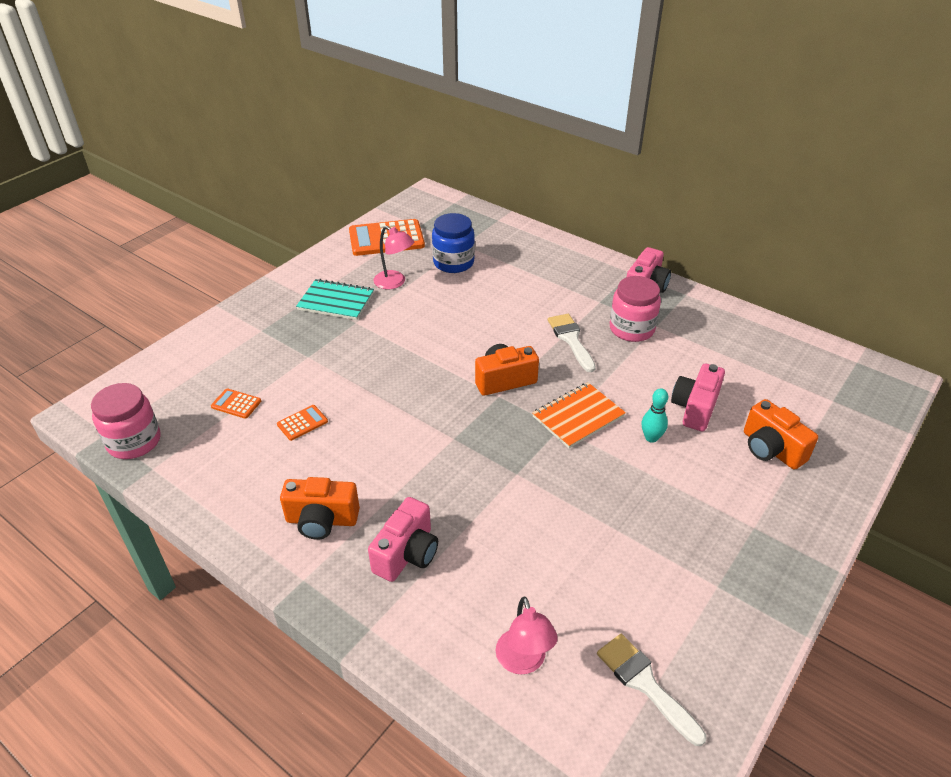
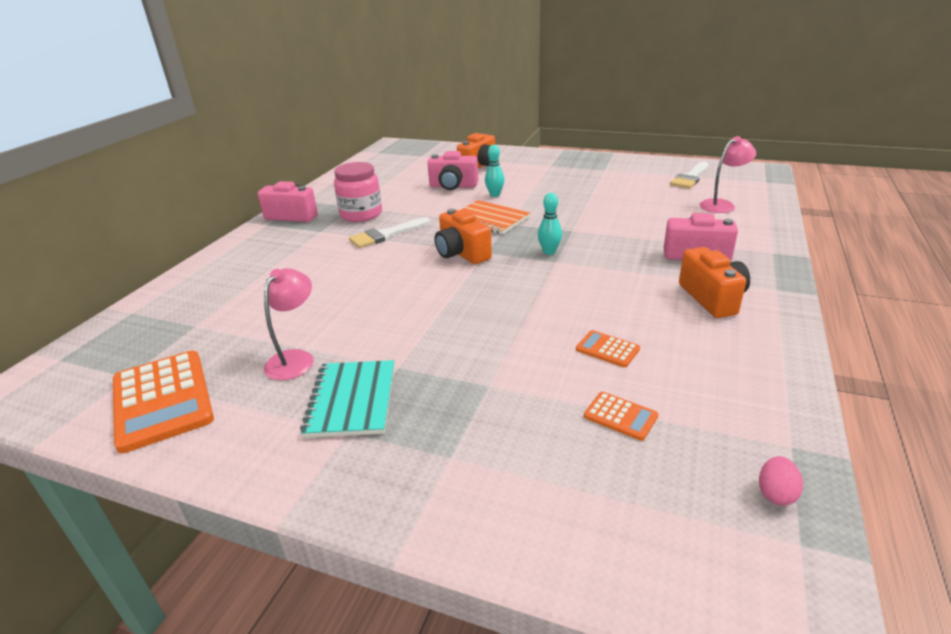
camera: 105 degrees left, 10 degrees down
(134, 441) = (775, 493): pink jar -> pink egg
(236, 404) = (620, 416): orange calculator -> orange calculator turned 60 degrees counterclockwise
(453, 262) = (243, 323): blue jar -> none
(475, 439) = (549, 252): none -> turquoise bowling pin

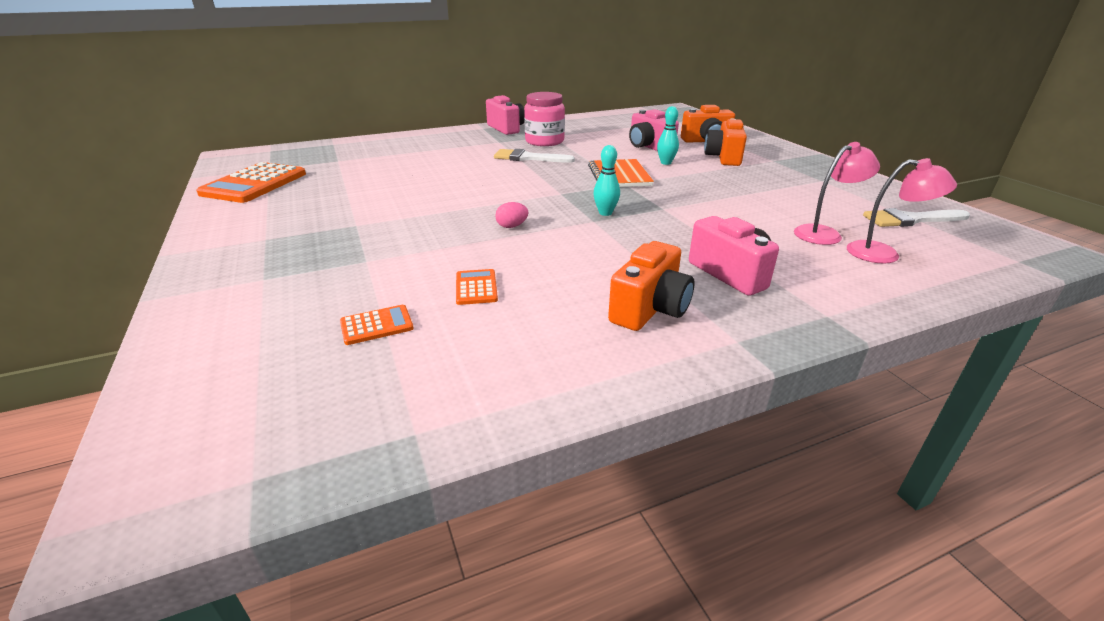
camera: 45 degrees right, 0 degrees up
(295, 358) = (331, 195): pink lamp -> pink lamp (824, 233)
(351, 400) = (301, 226): turquoise notebook -> none
(461, 253) = (543, 187): orange camera -> orange camera (723, 158)
(620, 416) = (376, 325): orange calculator -> orange calculator turned 105 degrees counterclockwise
(775, 493) = (324, 443): pink egg -> pink egg (512, 226)

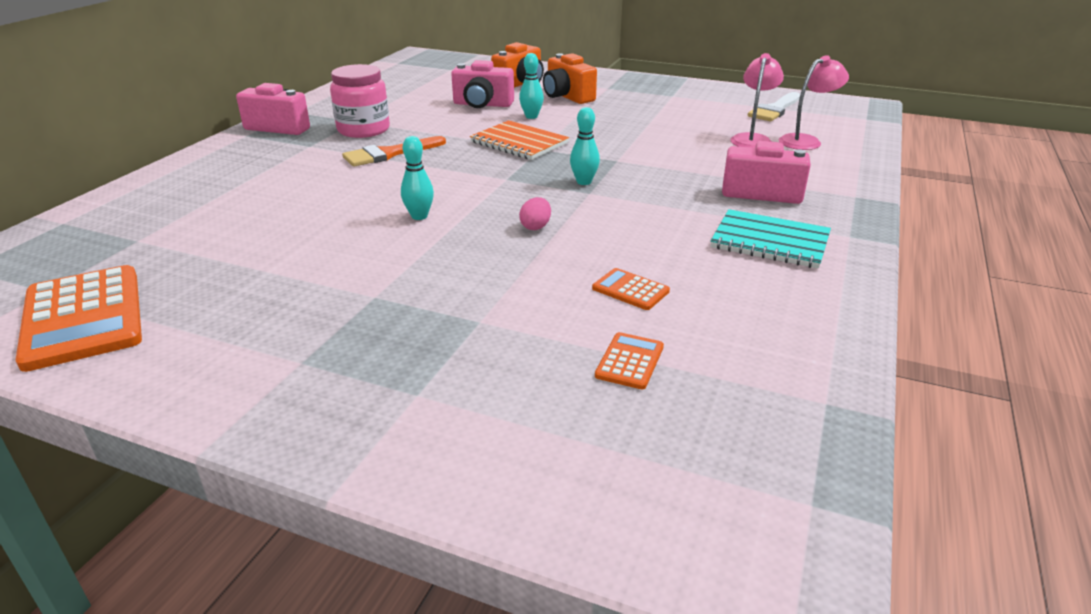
camera: 45 degrees left, 0 degrees up
(466, 195) = (419, 216): none -> turquoise bowling pin
(528, 158) = (389, 154): white brush -> orange brush
(650, 309) = (770, 242): orange camera -> turquoise notebook

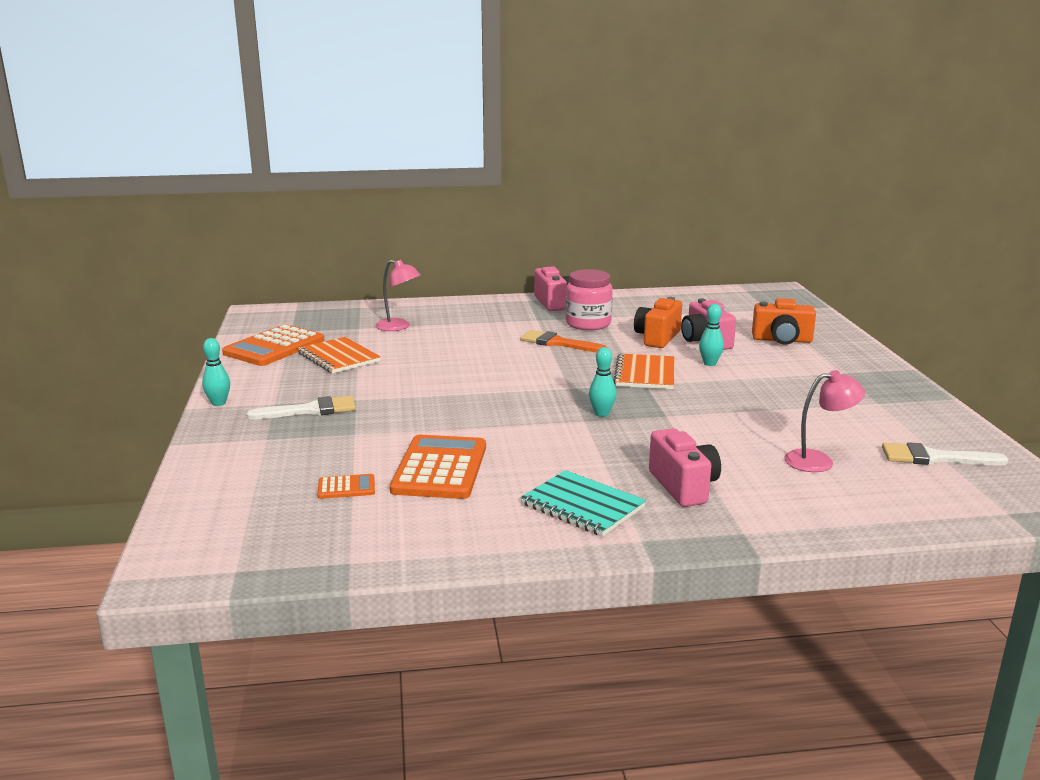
camera: 60 degrees right, 10 degrees down
(216, 277) = (338, 357): none -> orange notebook
(365, 337) = (310, 410): none -> white brush
(419, 216) = (471, 380): turquoise bowling pin -> turquoise bowling pin (218, 403)
(535, 227) = (500, 417): pink egg -> none
(567, 97) = (784, 364): orange camera -> orange camera (657, 338)
(630, 290) = (440, 468): orange calculator -> orange calculator, size x2.15
(770, 242) = (582, 506): turquoise notebook -> turquoise notebook turned 45 degrees counterclockwise
(806, 141) = (862, 488): pink lamp -> pink lamp (398, 327)

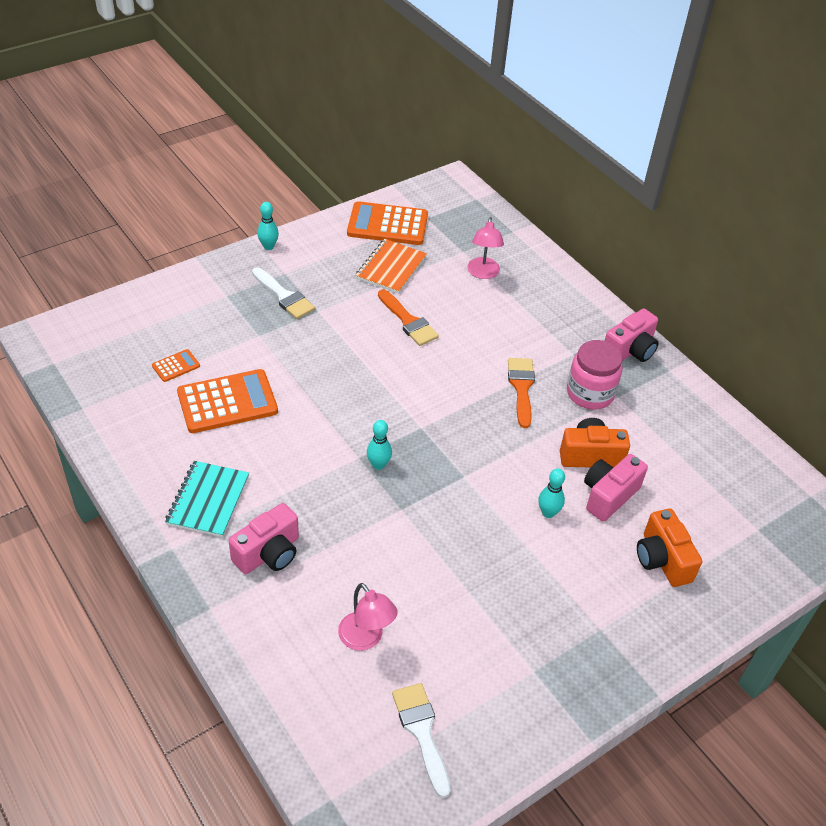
camera: 60 degrees right, 25 degrees up
(346, 487) = (176, 366): orange calculator -> orange calculator turned 90 degrees counterclockwise
(423, 365) = (408, 321): none -> orange brush
(645, 374) = (487, 470): orange notebook -> none

